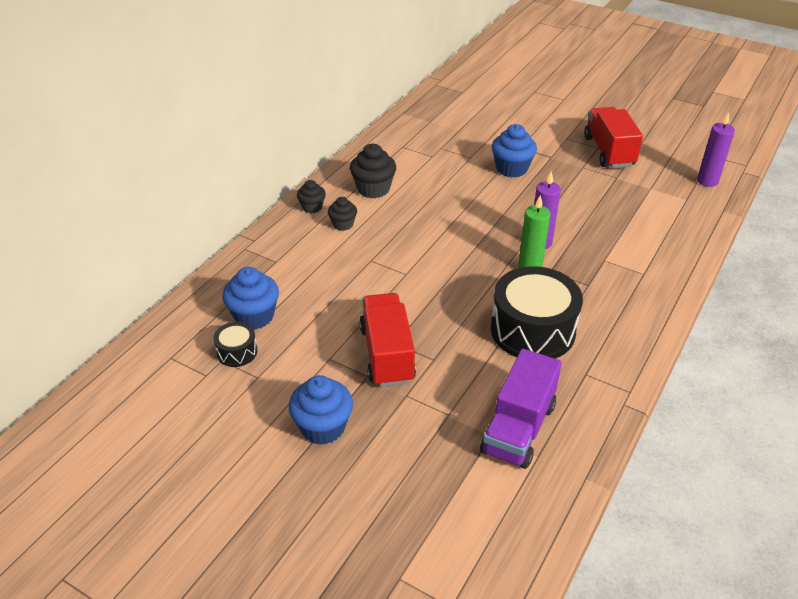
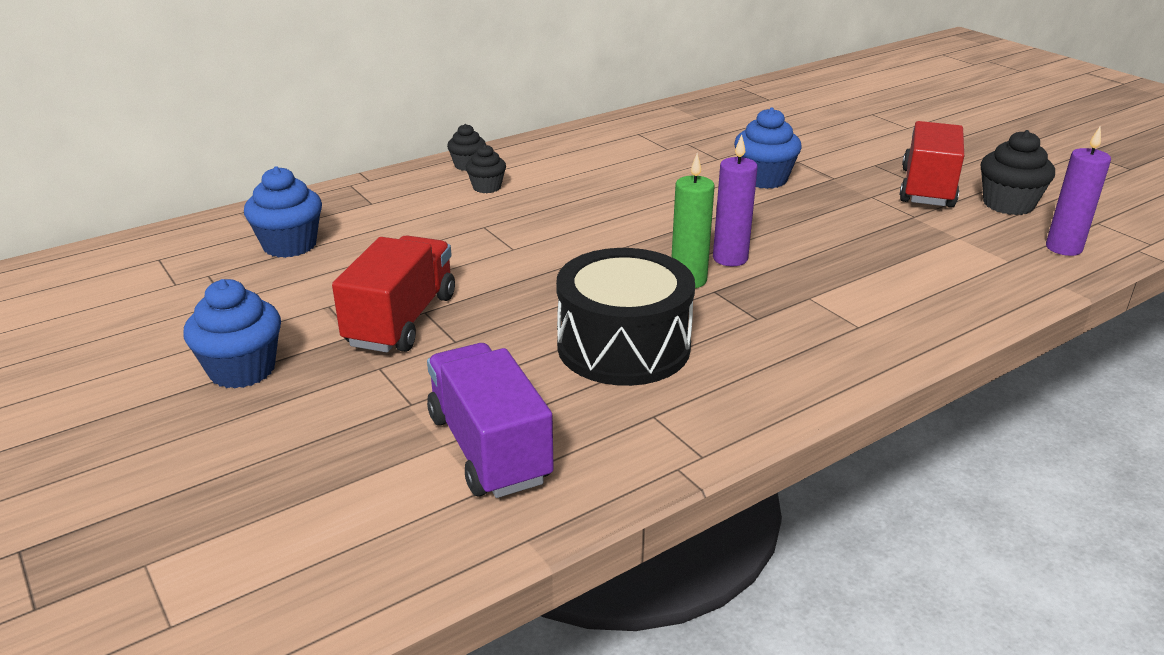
camera: 25 degrees right, 10 degrees down
(237, 352) = (232, 272): black drum -> none
(373, 189) = (559, 163): black cupcake -> black cupcake (1008, 204)
(518, 428) = (489, 448): purple truck -> purple truck turned 105 degrees clockwise

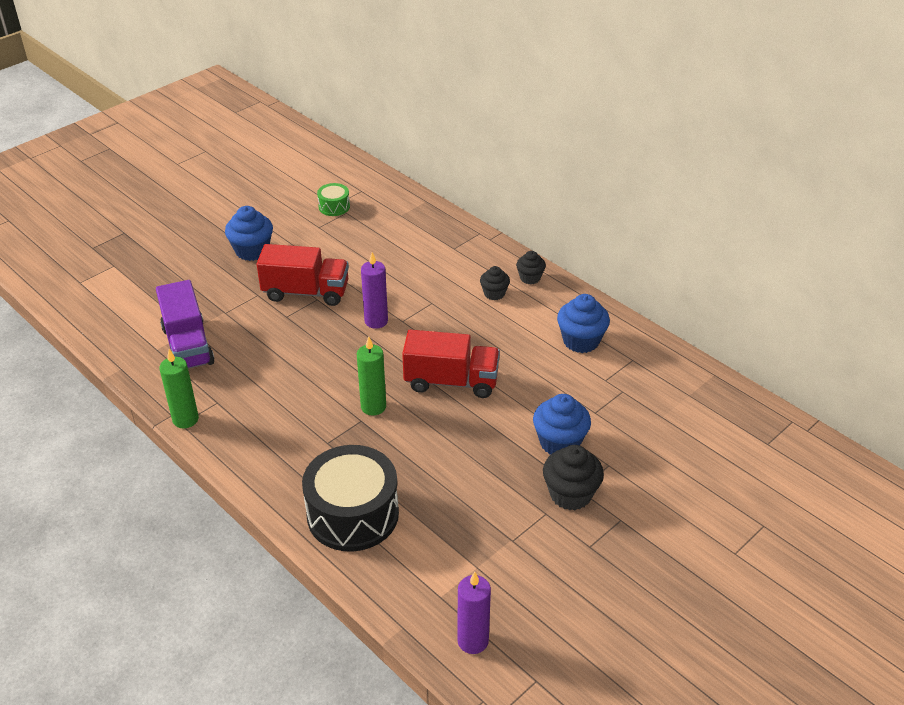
camera: 80 degrees right, 10 degrees up
(181, 284) = (334, 207): none -> green drum
(290, 245) = (387, 231): blue cupcake -> blue cupcake (581, 341)
(489, 448) = (188, 345): purple truck -> purple truck turned 105 degrees clockwise
(623, 346) = (286, 384): black drum -> black drum (353, 514)
(692, 451) = (185, 419): none -> green candle
(730, 258) = (409, 426): purple candle -> purple candle (376, 321)
(927, 188) = (576, 555): red truck -> red truck (451, 381)
(1008, 204) = (557, 613): black cupcake -> black cupcake (570, 494)

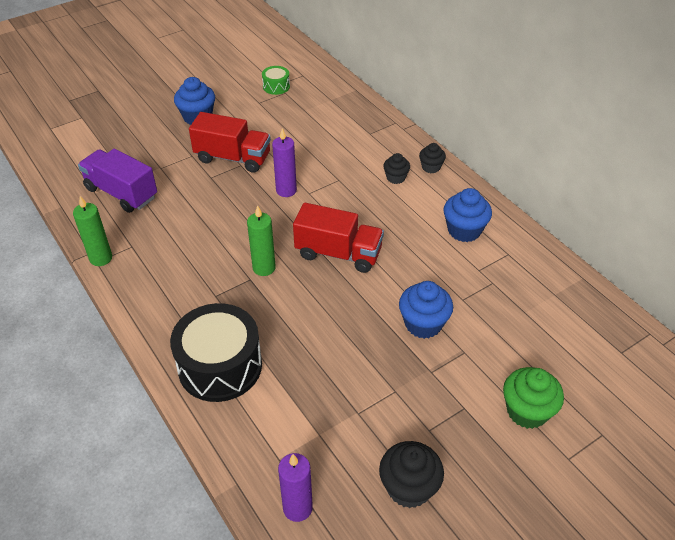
camera: 10 degrees right, 5 degrees up
(188, 345) = (121, 193): purple truck -> purple truck turned 135 degrees clockwise
(570, 494) = (422, 375): black cupcake -> black cupcake (409, 487)
(685, 514) = (527, 411): none -> green cupcake

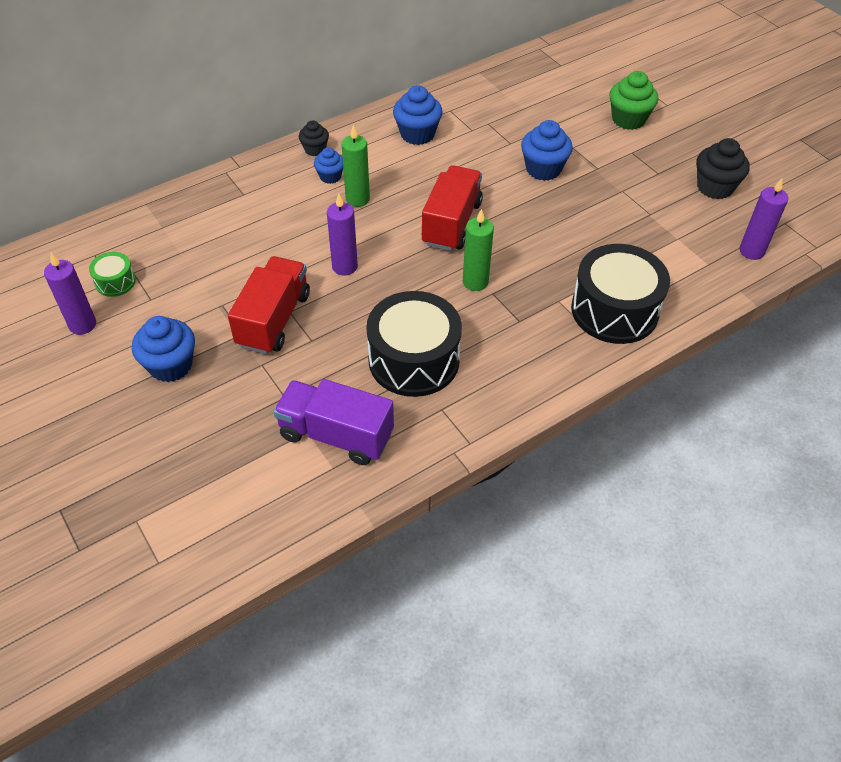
camera: 90 degrees left, 5 degrees up
(101, 258) = (464, 438): green candle -> green candle (357, 199)
(121, 193) = (336, 435): purple truck -> purple truck turned 75 degrees clockwise
(182, 231) = (414, 360): none -> black drum
(238, 79) = (82, 325): none -> purple candle
(395, 178) = (330, 176): black cupcake -> blue cupcake

